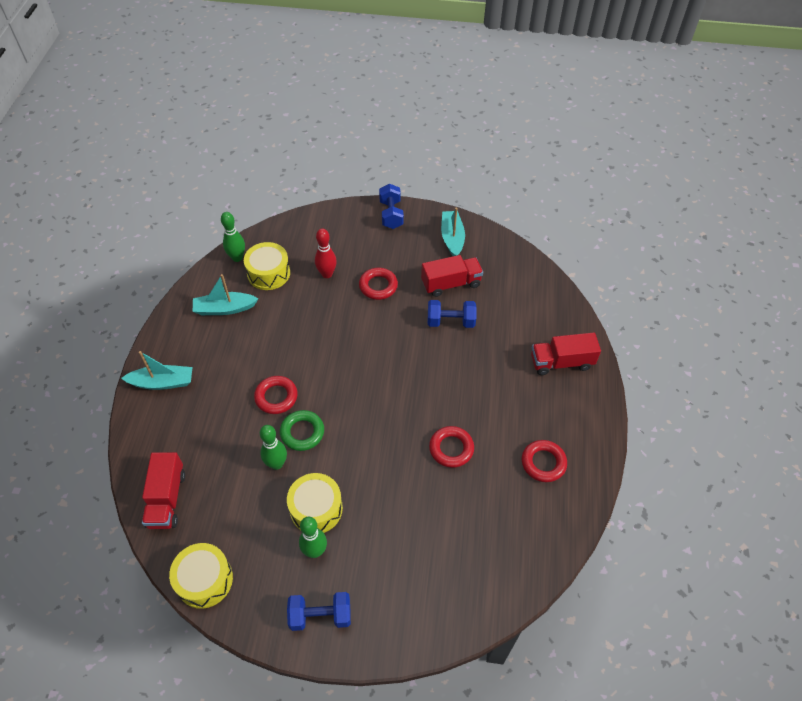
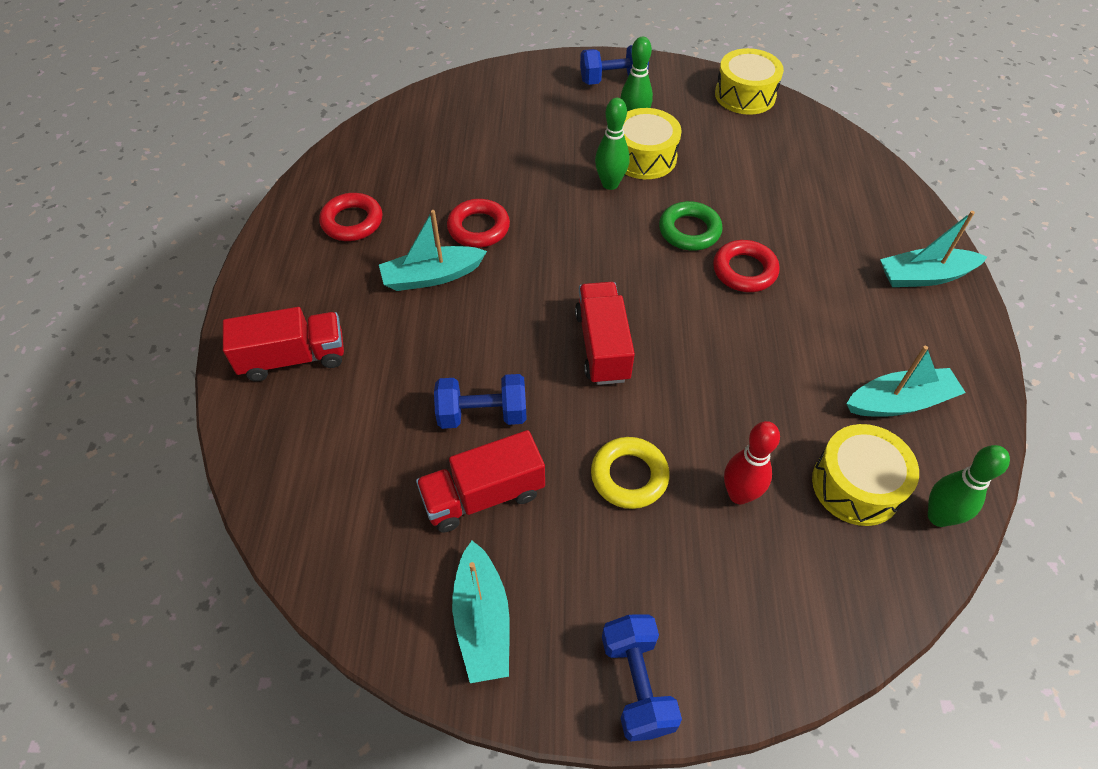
camera: 175 degrees right, 0 degrees up
(167, 499) = (828, 153): red truck -> red truck (602, 346)
(276, 464) = (710, 195): green bowling pin -> green bowling pin (610, 184)
(378, 286) = (629, 476): red ring -> yellow ring
(482, 411) = (432, 276): none -> turquoise boat

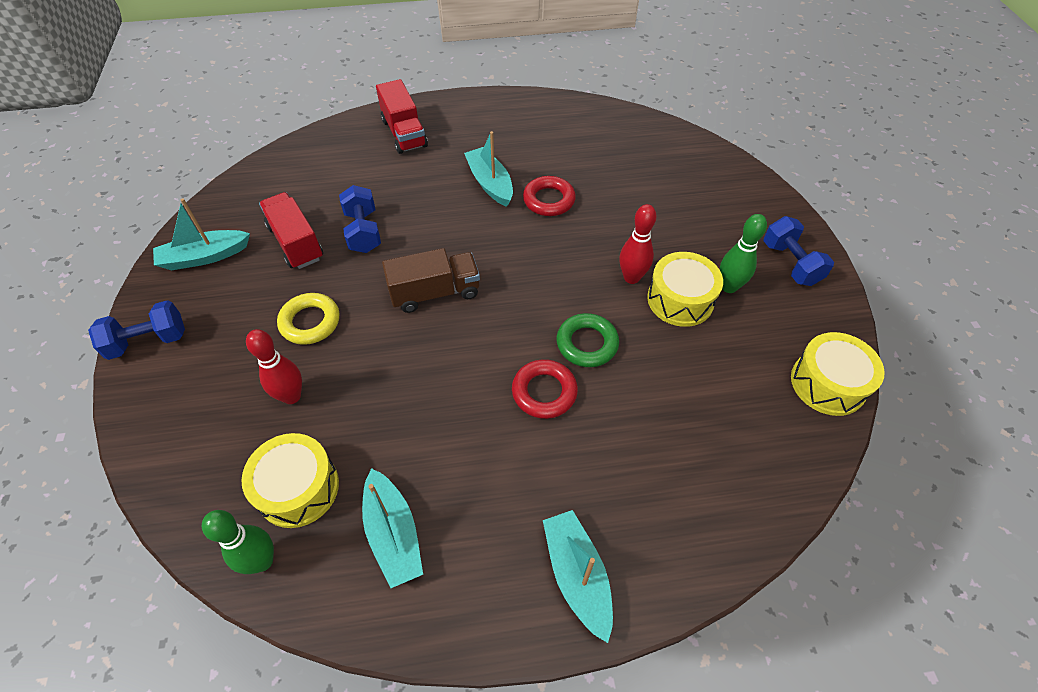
camera: 80 degrees right, 0 degrees up
(352, 222) = (536, 132): red ring -> none
(602, 346) = (435, 293): red truck -> brown truck
(610, 184) = (631, 277): green bowling pin -> red bowling pin

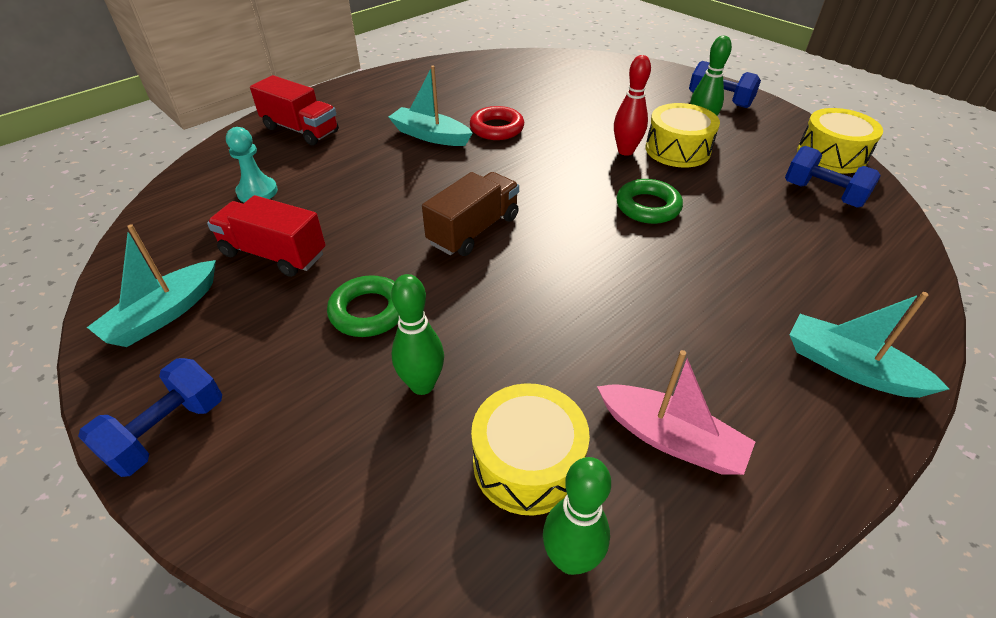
camera: 35 degrees left, 10 degrees down
(291, 396) = (422, 385): red bowling pin -> green bowling pin
(310, 322) = (368, 311): yellow ring -> green ring
(329, 181) = (257, 192): none -> turquoise pawn
(363, 232) = (343, 215): blue dumbbell -> blue dumbbell (823, 194)
(393, 534) = (670, 438): turquoise boat -> pink boat
(544, 392) = (658, 255): red ring -> none

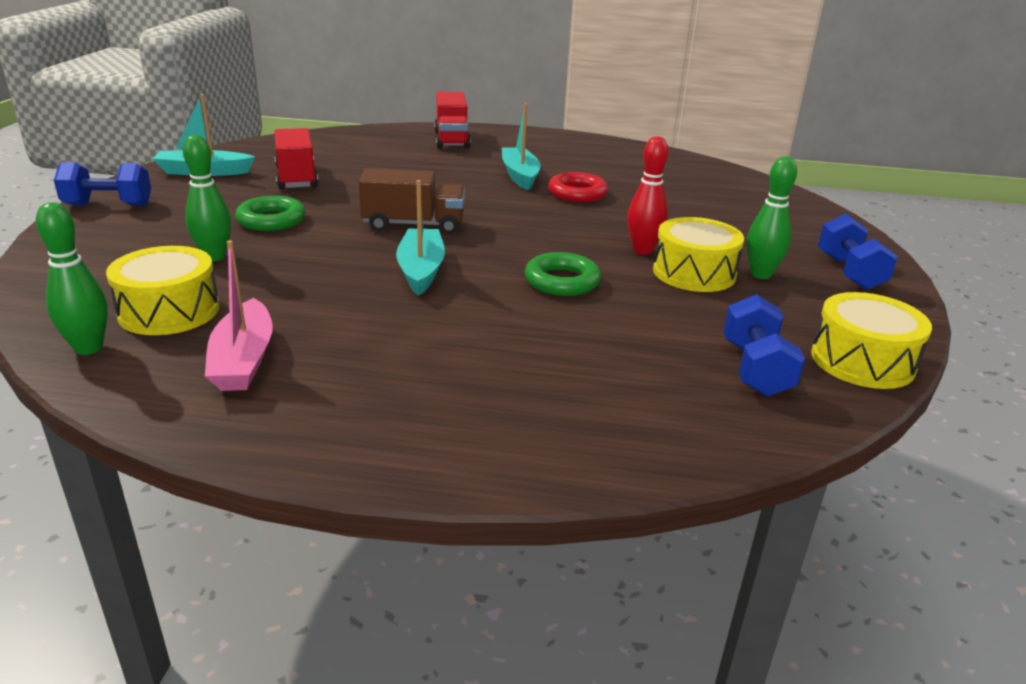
camera: 50 degrees right, 15 degrees down
(257, 192) = (357, 152): turquoise pawn -> none
(850, 367) = (438, 435): turquoise boat -> turquoise boat (421, 270)

